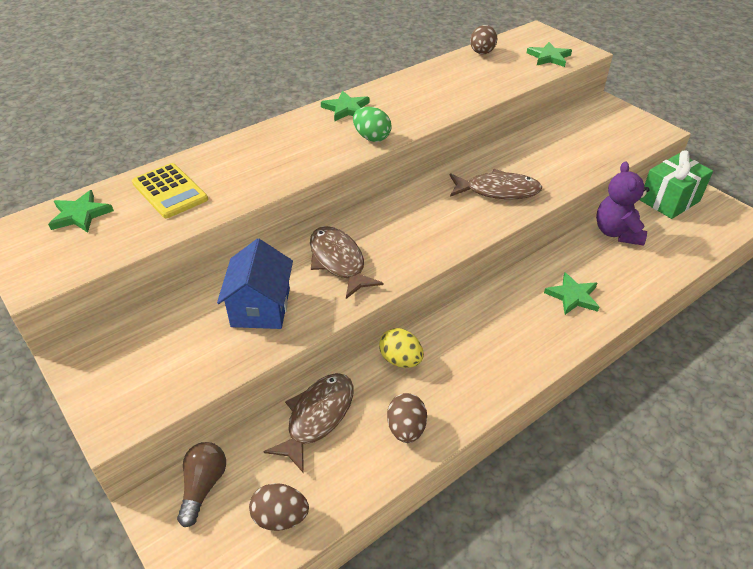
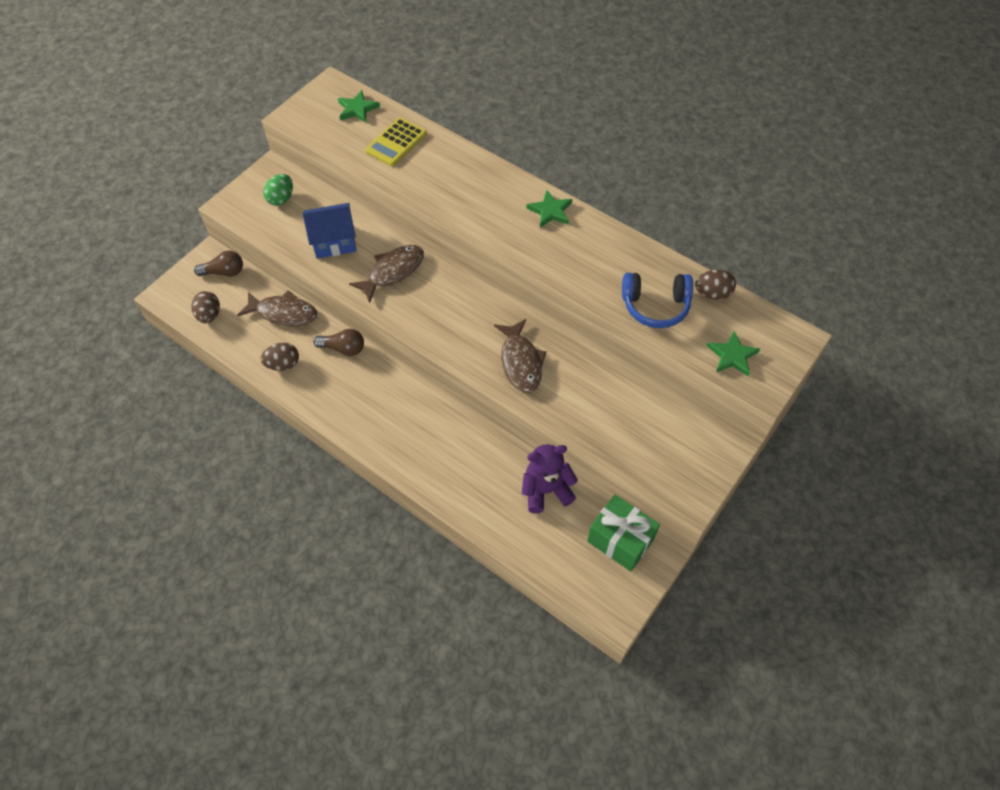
camera: 75 degrees right, 15 degrees up
(372, 137) = (509, 239): green egg -> green egg (281, 199)
(400, 360) = (343, 348): yellow egg -> brown light bulb
(486, 78) = (655, 306): none -> blue headphones
(573, 296) = (444, 457): green star -> none

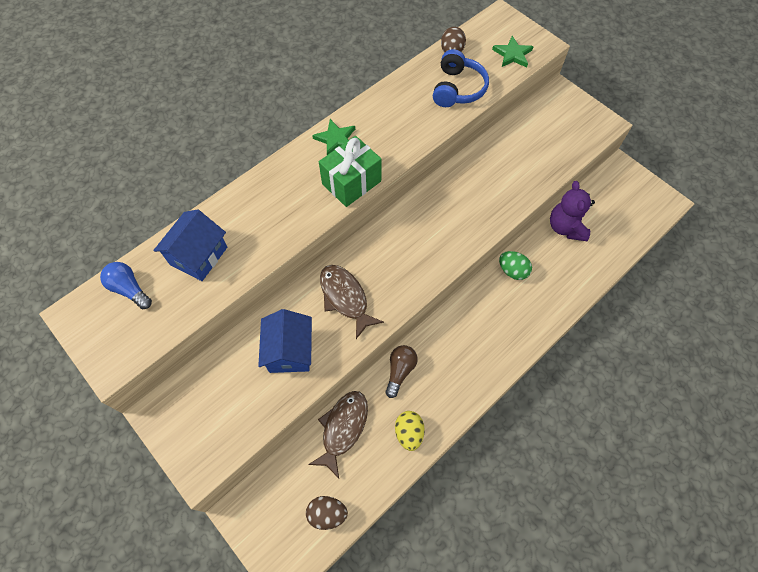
camera: 80 degrees left, 5 degrees up
(224, 272) = (269, 494): brown light bulb -> none
(281, 199) = (209, 404): green egg -> green egg (512, 271)
(283, 364) = (409, 433): brown egg -> yellow egg
(357, 109) = (129, 289): green star -> blue light bulb
(396, 142) = (199, 256): yellow calculator -> blue house
(520, 362) = (469, 208): brown fish -> none
(620, 540) = (610, 188): green gift -> green gift (351, 182)

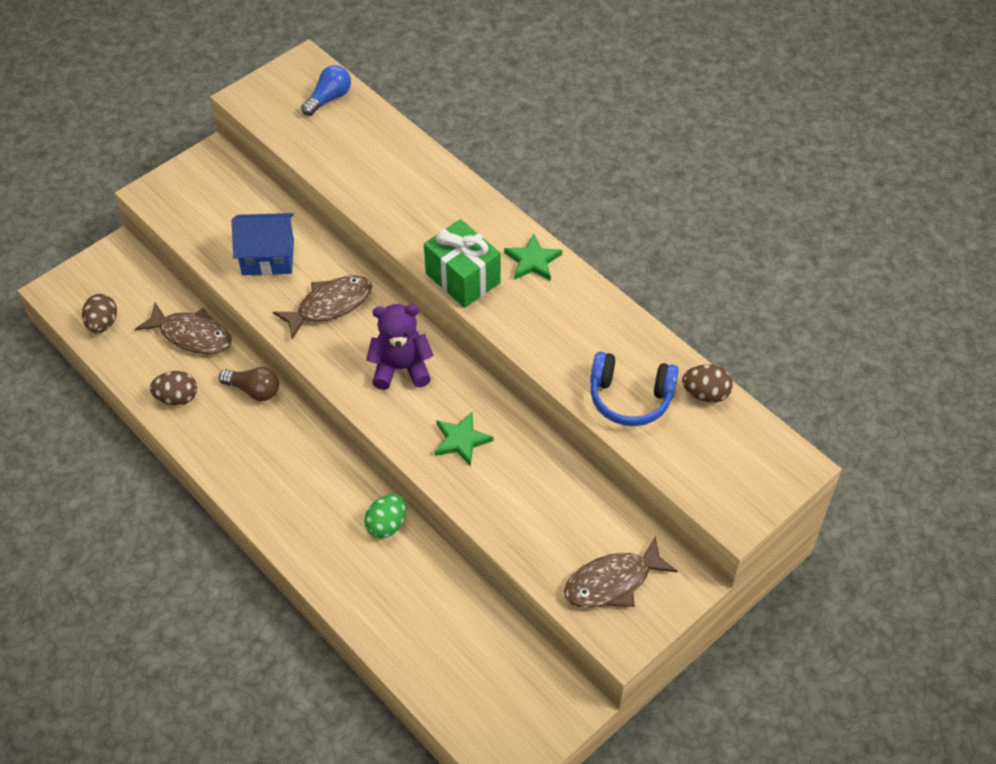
camera: 90 degrees right, 10 degrees down
(199, 256) = (365, 147): blue house -> none
(409, 433) = (177, 398): yellow egg -> brown egg
(512, 54) = (708, 474): green star -> green star (461, 440)
(566, 126) = (613, 582): none -> brown fish
(566, 227) = (458, 604): purple teddy bear -> purple teddy bear (401, 368)

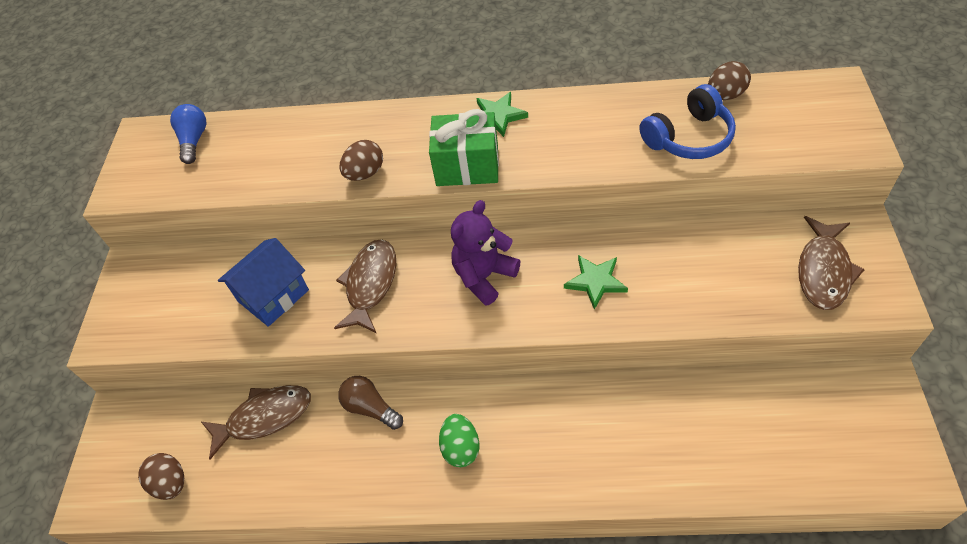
camera: 40 degrees left, 0 degrees up
(177, 398) = (314, 476): brown egg -> brown egg (365, 173)
(254, 390) = (370, 408): brown light bulb -> brown light bulb turned 120 degrees counterclockwise
(387, 525) = (600, 400): green egg -> green egg (461, 448)

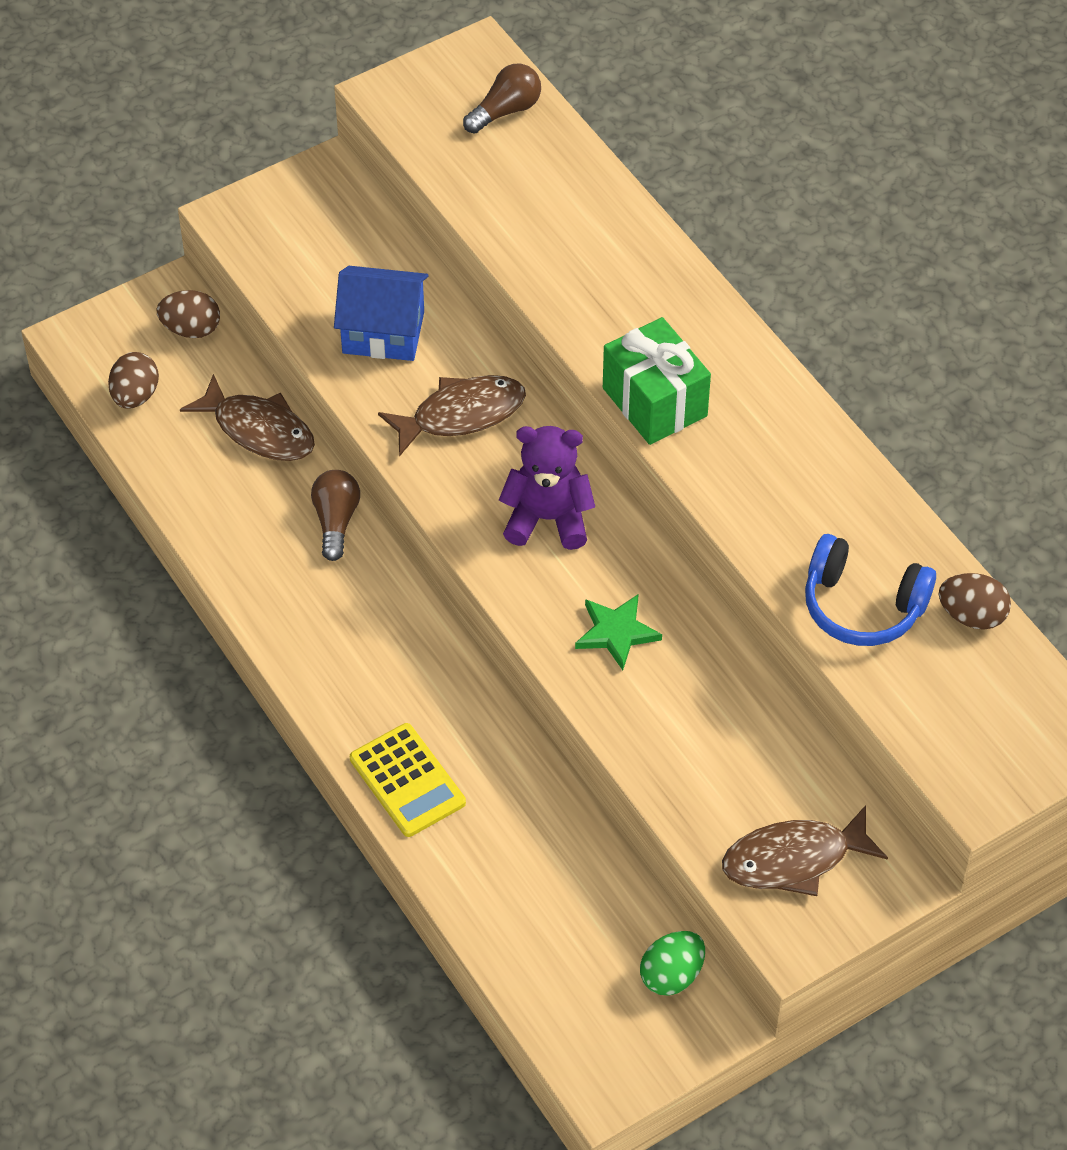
camera: 50 degrees right, 0 degrees up
(194, 140) = (506, 111): blue light bulb -> brown light bulb
(365, 173) = (573, 308): brown egg -> brown egg (191, 329)
(461, 448) = (345, 632): green egg -> green egg (672, 975)
(498, 116) = (760, 391): green star -> none
(604, 472) = (407, 781): none -> yellow calculator

